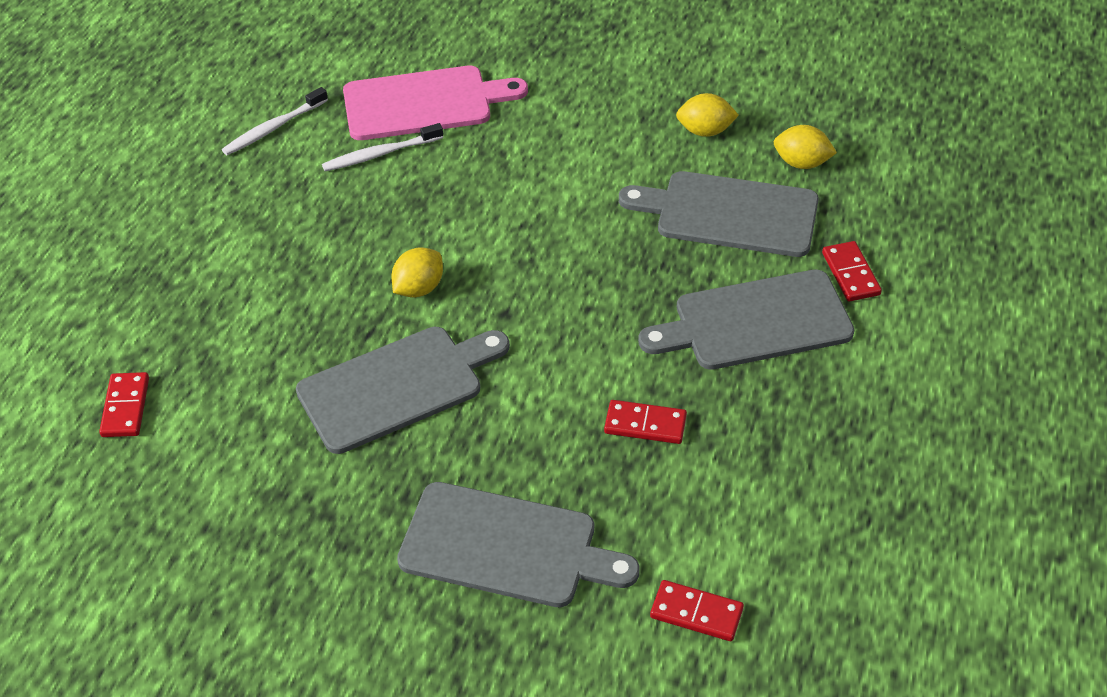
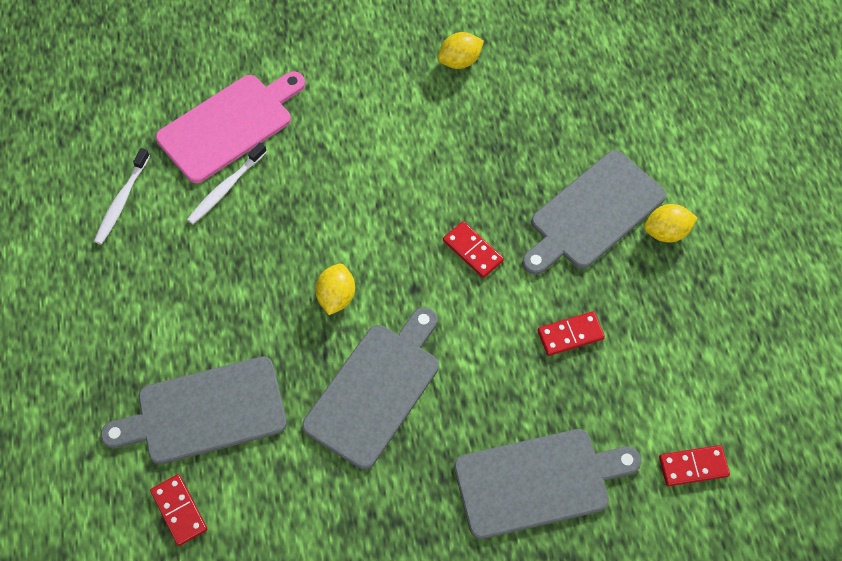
camera: 30 degrees left, 15 degrees up
(729, 214) = (521, 128): grey cutting board -> grey cutting board (205, 412)
(802, 163) = (545, 61): yellow lemon -> yellow lemon (666, 232)
(850, 274) = (633, 143): red domino -> red domino (472, 251)

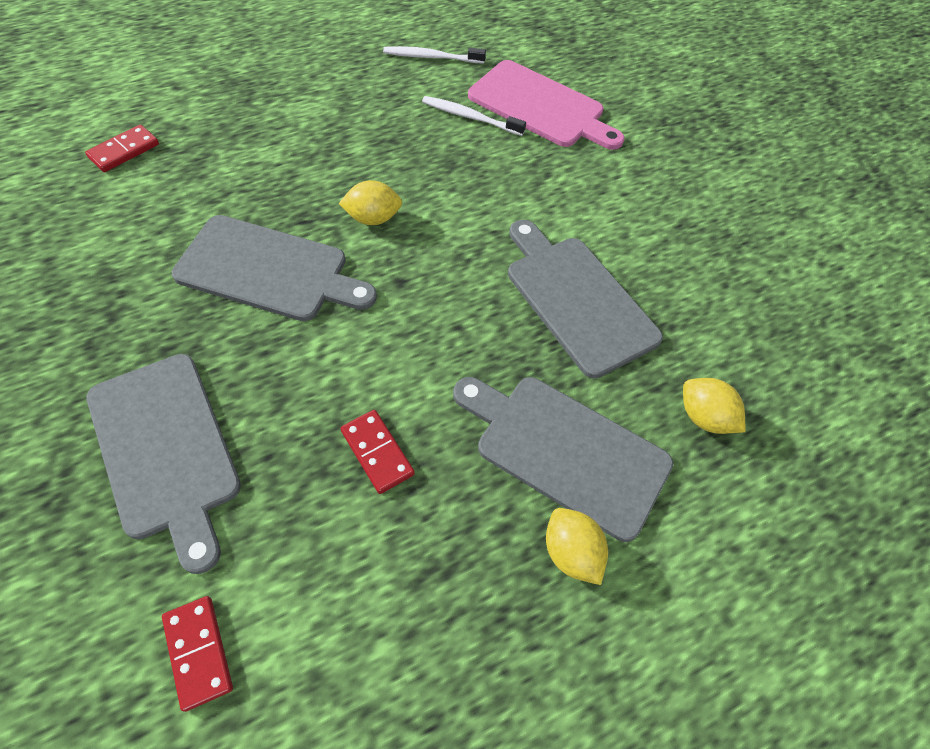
camera: 70 degrees right, 5 degrees down
(205, 412) = (226, 148): grey cutting board -> grey cutting board (577, 299)
(460, 61) = (716, 270): yellow lemon -> yellow lemon (704, 417)
(472, 251) = (465, 327): red domino -> none

